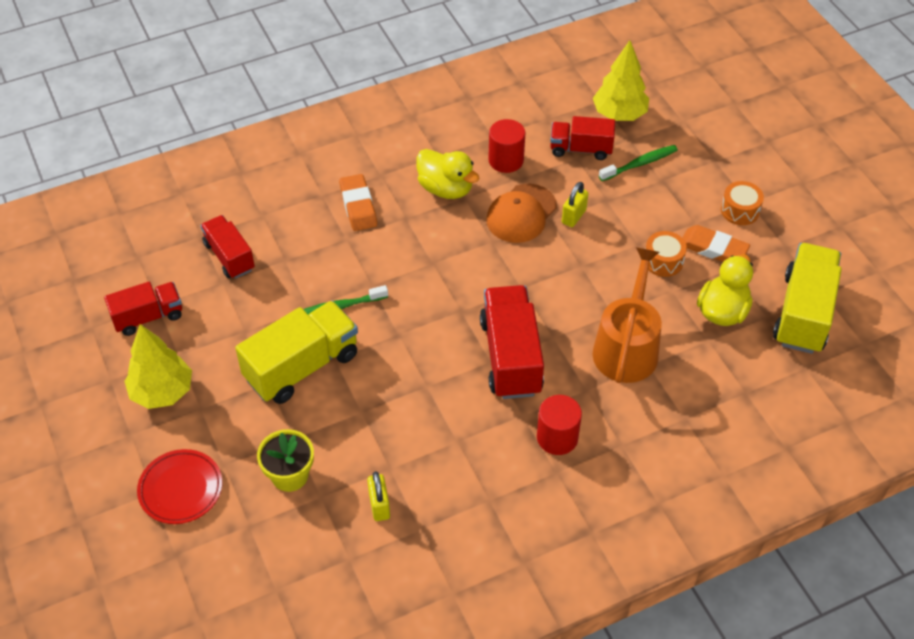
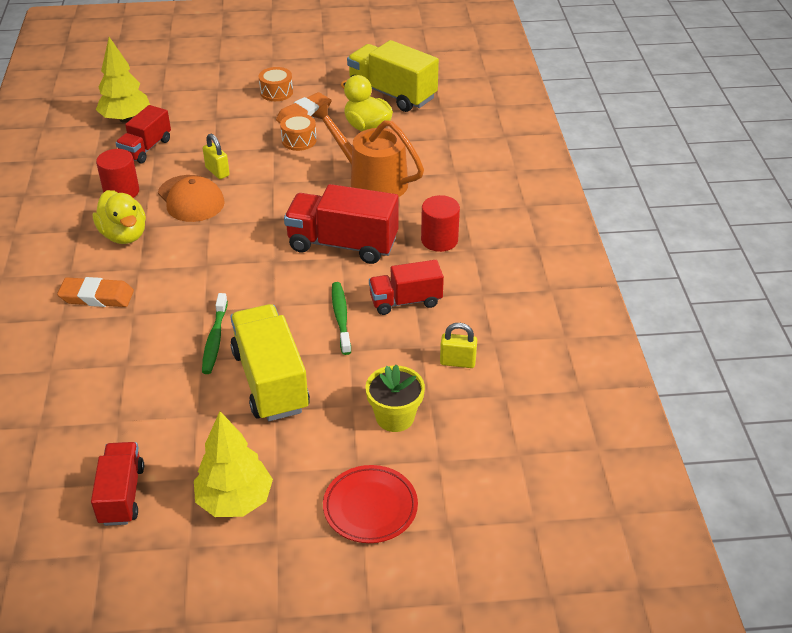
camera: 70 degrees left, 10 degrees down
(229, 256) = (87, 408): red truck -> red truck (405, 301)
(446, 189) = (124, 235): yellow duck -> yellow duck turned 90 degrees clockwise
(640, 164) = (189, 124): green toothbrush -> green toothbrush (341, 317)

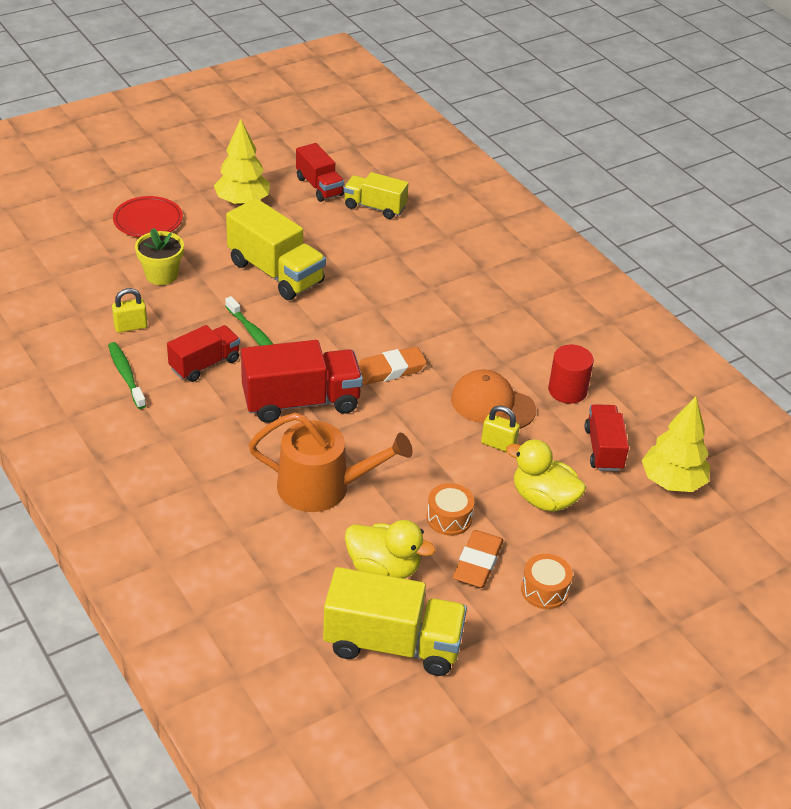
camera: 150 degrees right, 0 degrees up
(87, 437) = (374, 207): none -> yellow truck
(97, 296) = (474, 292): orange eraser -> orange eraser (390, 370)
(124, 235) = (513, 349): yellow duck -> yellow duck (543, 499)
(215, 339) = (345, 288): green toothbrush -> green toothbrush (126, 375)
(439, 240) = (206, 436): red cylinder -> none

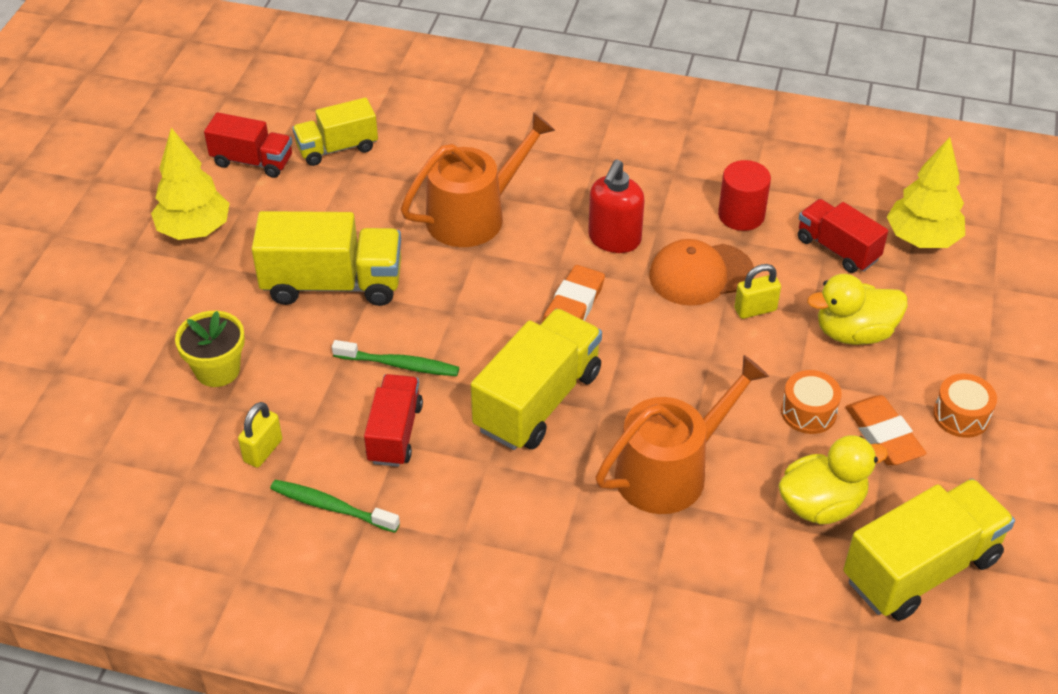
camera: 40 degrees left, 5 degrees up
(148, 221) = (119, 320): red plate -> none
(301, 402) = (538, 401): red truck -> yellow truck
(402, 288) = (473, 215): none -> orange watering can
(466, 352) = (614, 239): none -> red soap dispenser

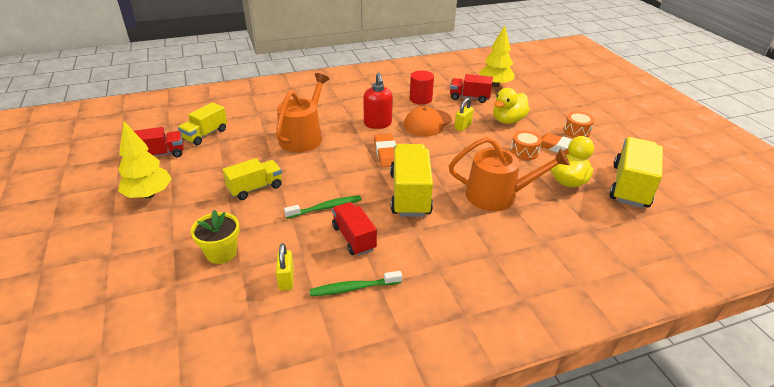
camera: 35 degrees left, 10 degrees down
(333, 284) = (255, 188): yellow truck -> yellow truck, size x0.62
(670, 470) = (497, 195): orange watering can -> orange watering can turned 75 degrees clockwise

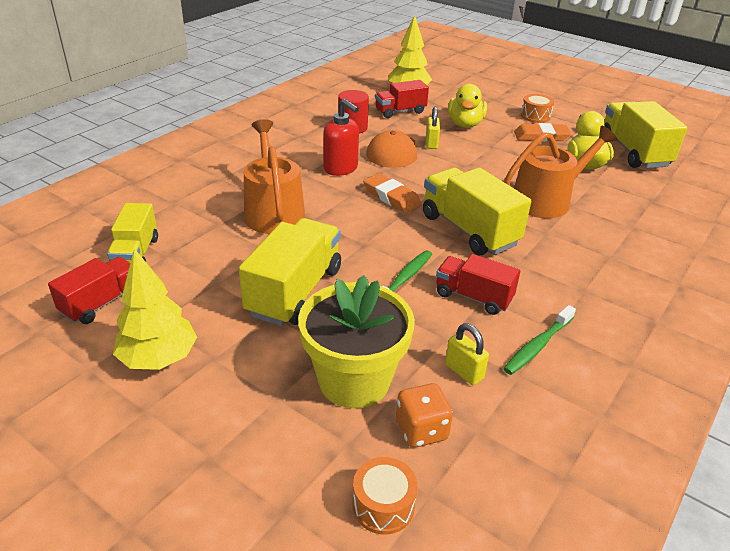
camera: 35 degrees left, 0 degrees up
(219, 299) = (421, 430): none -> orange dice
(221, 253) = (354, 380): yellow flower pot -> yellow flower pot, size x1.67
(255, 188) = (295, 291): yellow truck -> yellow truck, size x1.61
(524, 152) = (517, 150): orange drum -> orange drum (383, 505)

